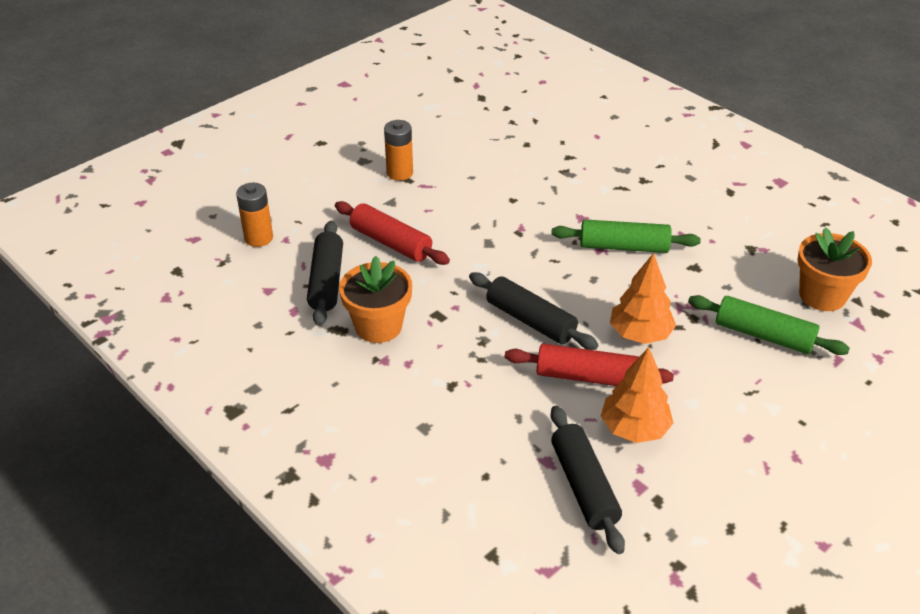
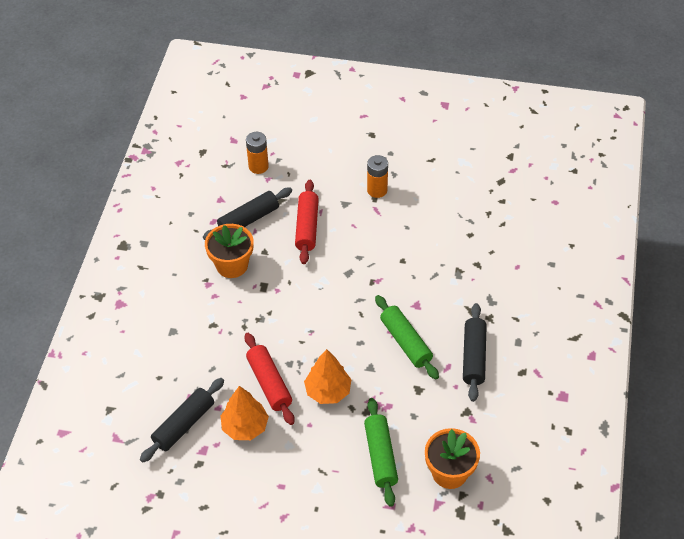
camera: 55 degrees right, 10 degrees up
(530, 320) = (295, 331): black rolling pin -> black rolling pin (473, 357)

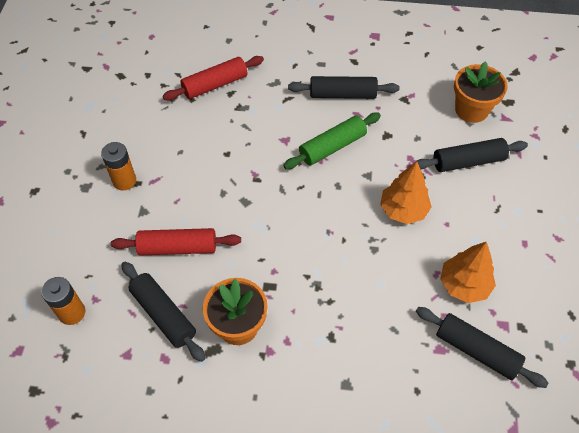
camera: 95 degrees left, 5 degrees up
(269, 383) = (403, 266): red rolling pin -> red rolling pin (215, 85)
(380, 456) = (468, 161): green rolling pin -> black rolling pin

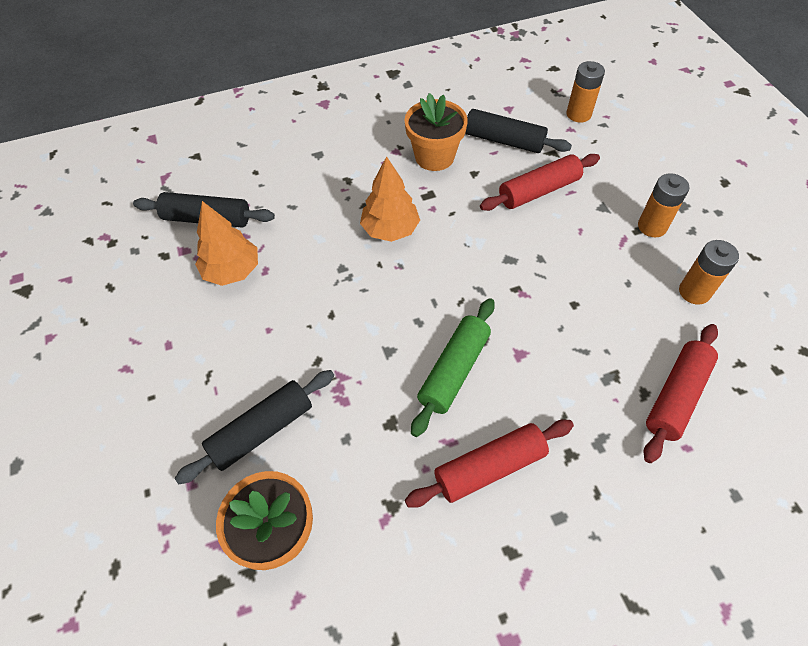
camera: 155 degrees right, 0 degrees up
(145, 129) = (694, 292): none -> orange battery
(342, 94) = (489, 467): black rolling pin -> red rolling pin
(403, 210) = (326, 324): orange tree -> orange tree (390, 229)

